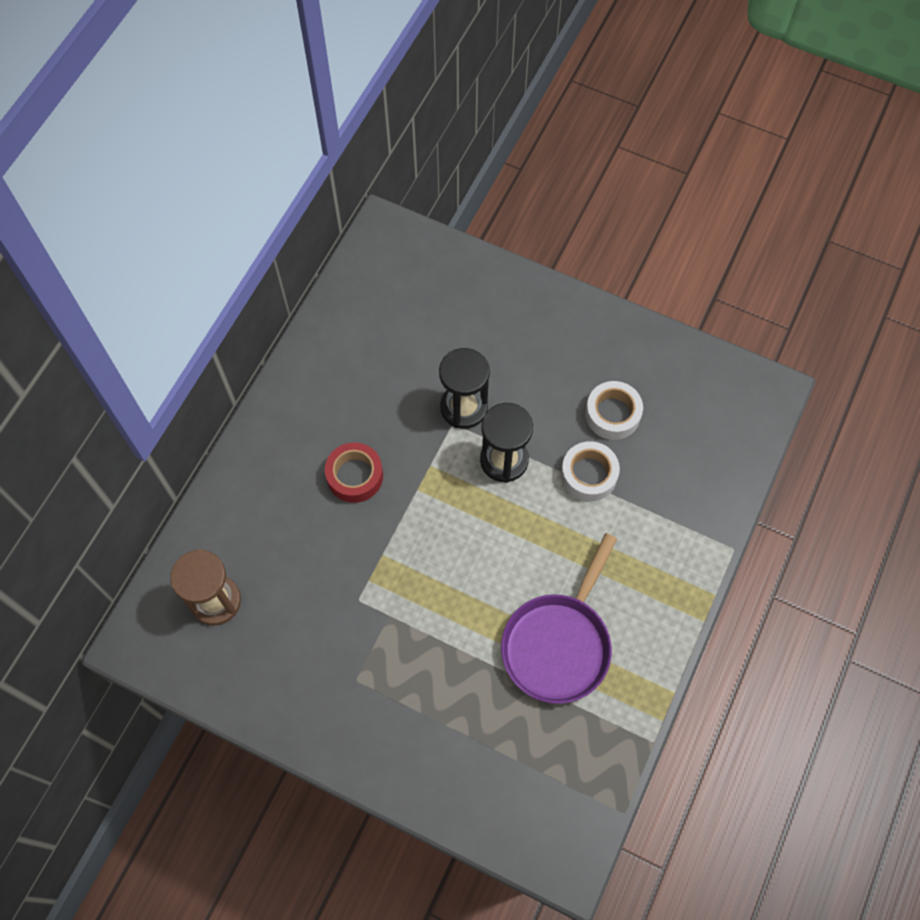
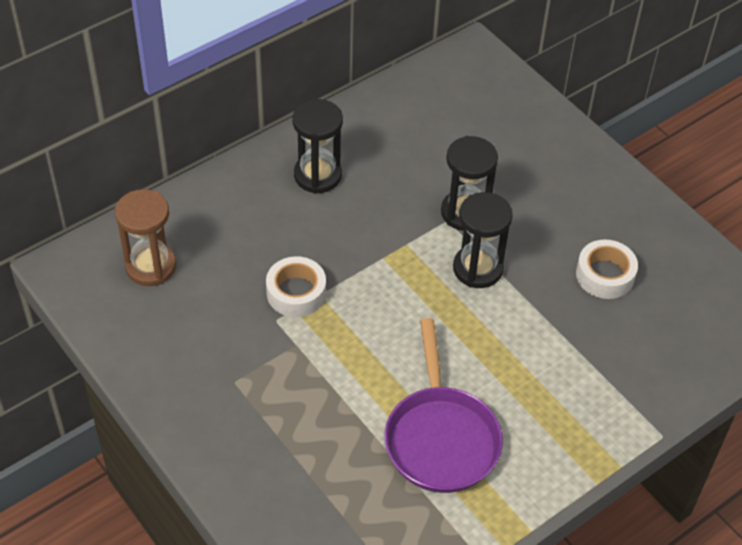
camera: 25 degrees right, 15 degrees down
(314, 431) = (317, 175): none -> black hourglass
(355, 476) = (332, 224): red tape -> none
(558, 644) = (441, 438): purple pan -> purple pan turned 60 degrees counterclockwise
(589, 475) = (552, 314): white tape -> white tape (296, 293)

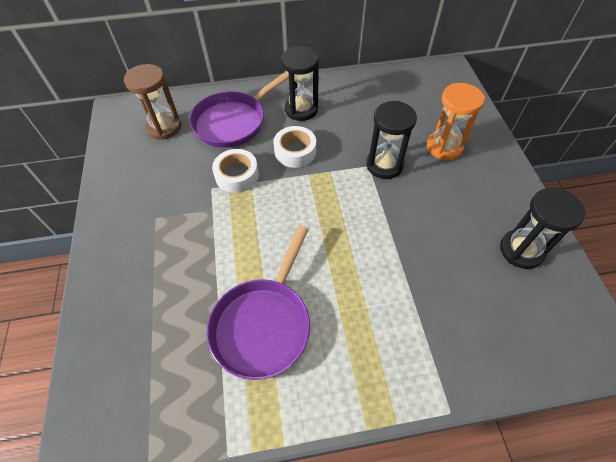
camera: 30 degrees right, 5 degrees up
(239, 224) = (233, 121): none -> purple pan
(478, 268) = (370, 206): black hourglass -> black hourglass (521, 250)
(521, 163) = (444, 147): none -> orange hourglass
(605, 275) = (467, 249): white tape -> white tape (295, 151)

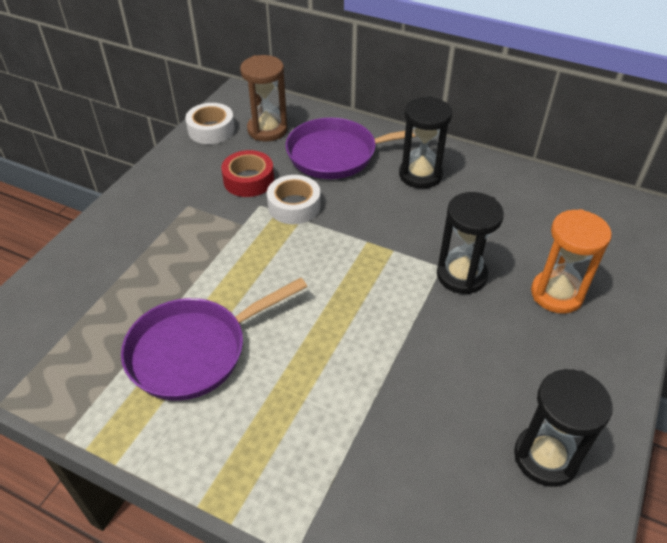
camera: 35 degrees right, 10 degrees down
(185, 173) = (248, 180): none -> red tape
(295, 151) = (374, 213): white tape -> white tape (211, 130)

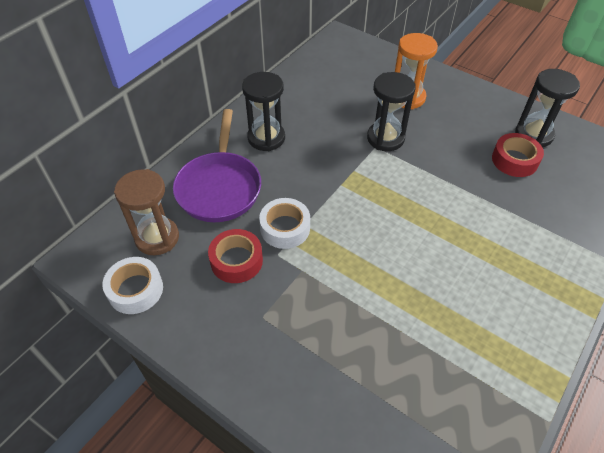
camera: 80 degrees left, 5 degrees up
(194, 351) = (454, 316): purple pan -> none
(474, 426) = (514, 160): none -> red tape

